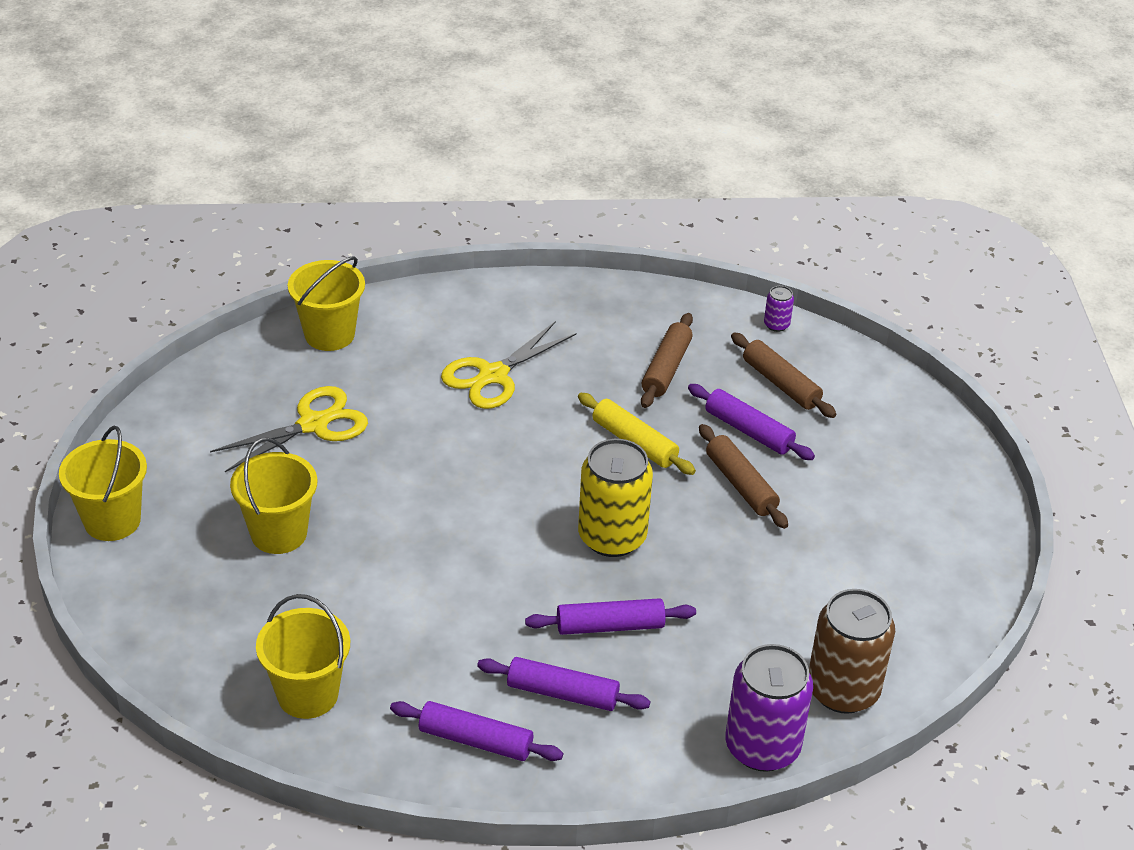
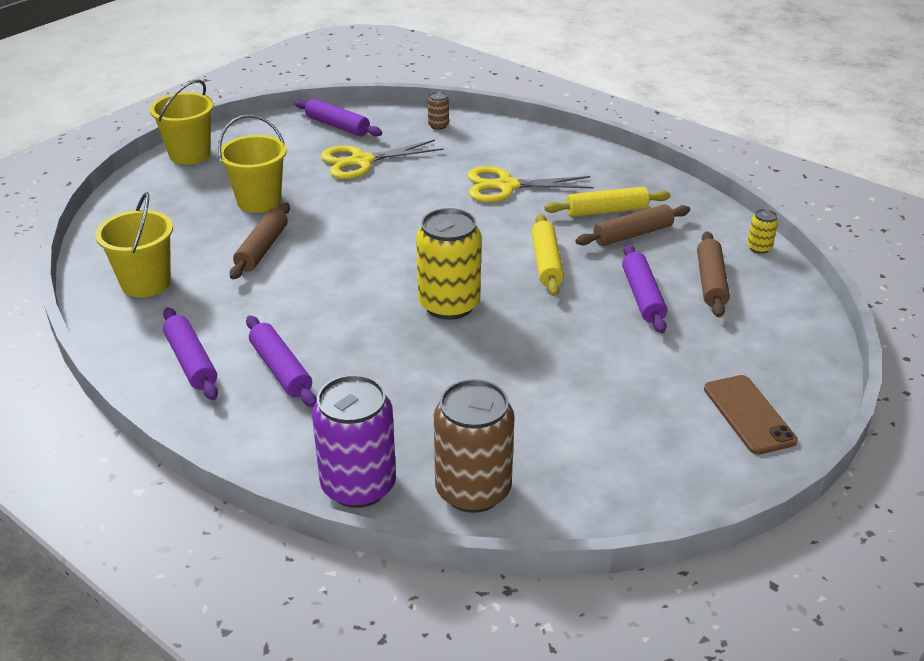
camera: 45 degrees right, 5 degrees down
(314, 424) = (361, 161): yellow scissors -> yellow scissors turned 150 degrees clockwise
(329, 334) = (438, 125): yellow bucket -> brown can
(610, 626) = (370, 351): purple rolling pin -> purple rolling pin (337, 126)
(615, 354) = (607, 211): none -> yellow rolling pin
(740, 484) = (588, 323): brown rolling pin -> brown rolling pin (262, 249)
(776, 325) = (759, 248): purple can -> yellow can
(940, 495) = (749, 414): none -> brown phone

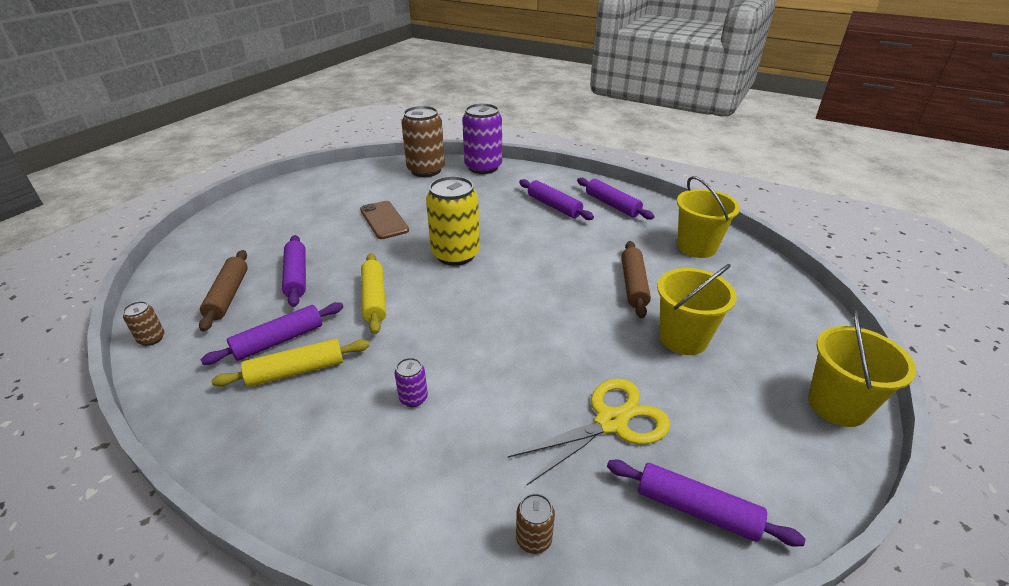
camera: 170 degrees right, 0 degrees up
(506, 186) = (413, 398): yellow scissors -> purple can
(632, 234) = (279, 340): brown rolling pin -> purple rolling pin
(749, 414) = (261, 210): brown phone -> brown phone (384, 220)
(759, 248) = (151, 339): yellow can -> brown can

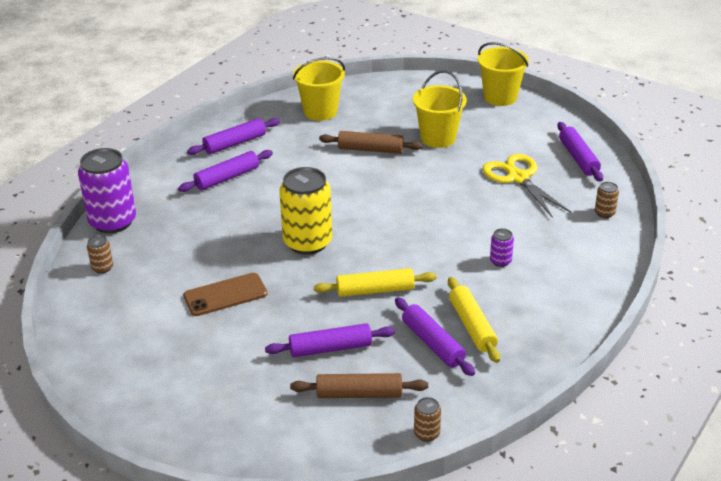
camera: 85 degrees left, 0 degrees up
(426, 170) = (102, 268): brown can -> brown can, size x0.43
(696, 509) = (578, 158): purple rolling pin -> purple rolling pin turned 45 degrees counterclockwise

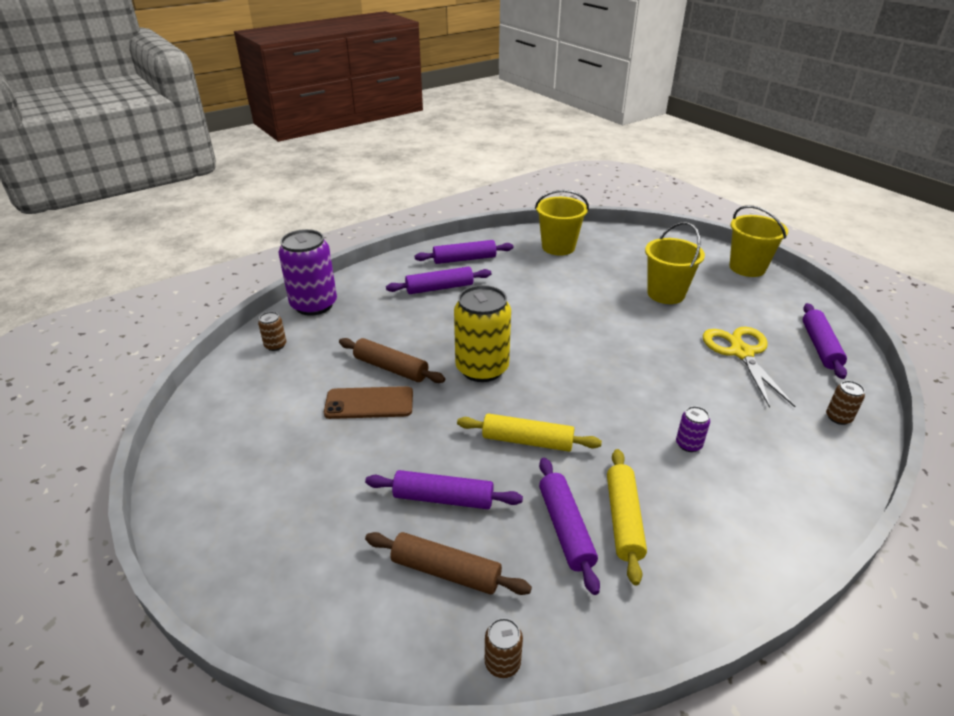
camera: 20 degrees right, 0 degrees up
(370, 149) = (591, 290): brown rolling pin -> brown rolling pin (391, 368)

